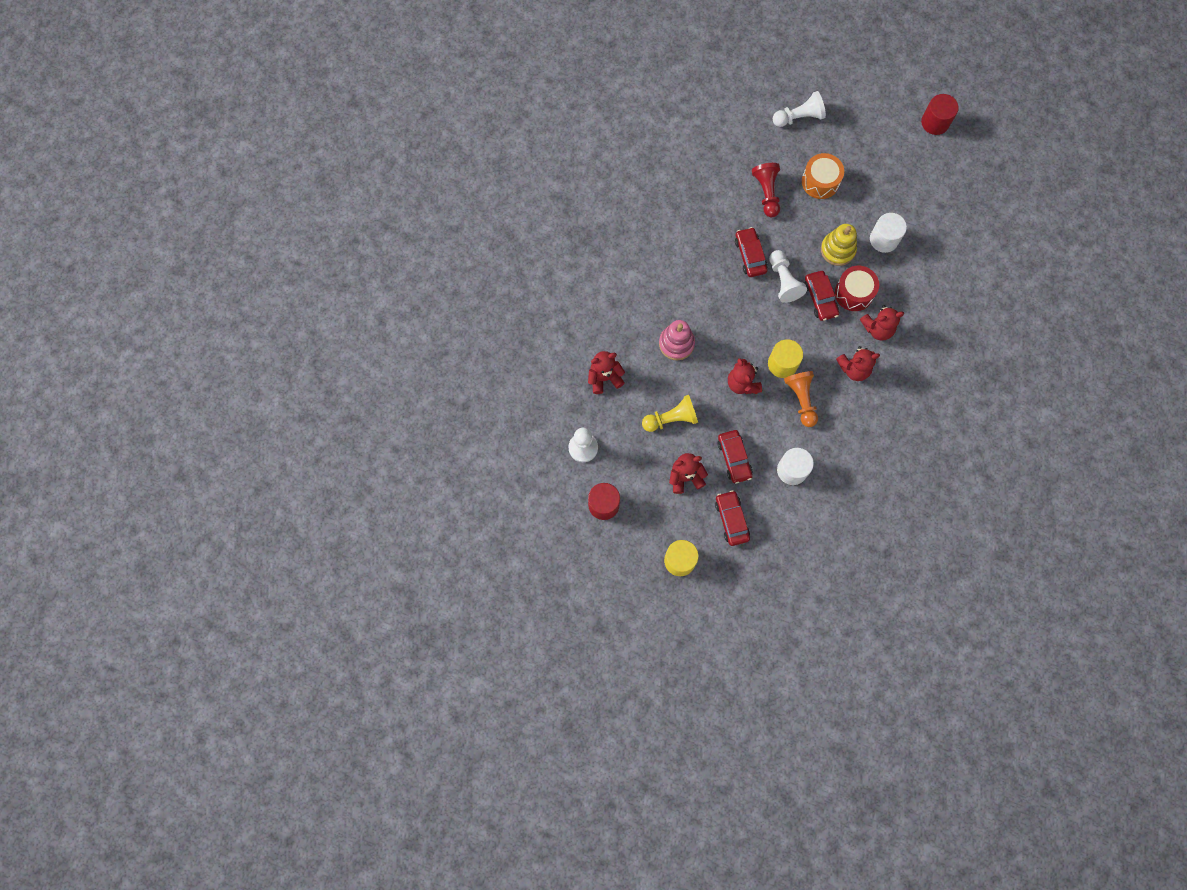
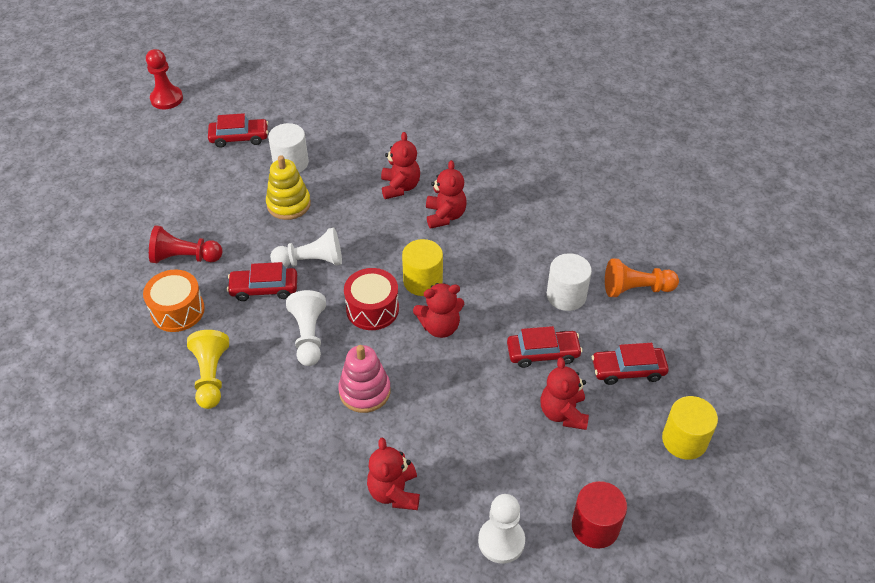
camera: 80 degrees left, 25 degrees down
(671, 419) = (475, 416): yellow pawn -> yellow pawn (211, 376)
(799, 117) = (97, 209): white pawn -> white pawn (308, 336)
(801, 399) = (474, 271): orange pawn -> orange pawn (636, 289)
(820, 181) = (193, 205): orange drum -> orange drum (177, 310)
(820, 298) = (346, 230): red car -> red car (239, 137)
(854, 293) = (349, 199): red drum -> red drum (372, 309)
(935, 122) = (166, 99): red cylinder -> red pawn

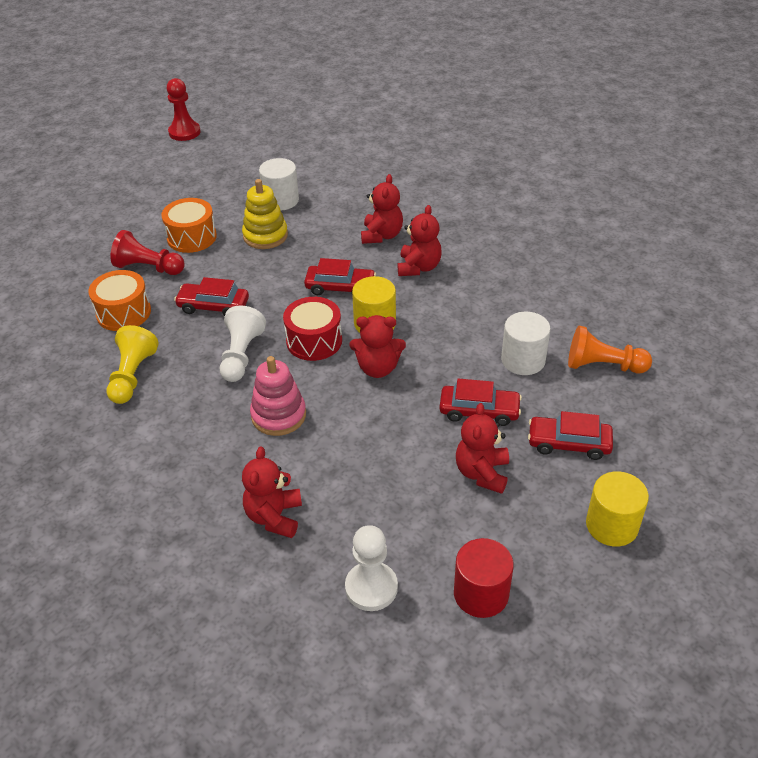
camera: 15 degrees right, 5 degrees down
(216, 217) = (192, 237): none -> orange drum
(239, 137) = (239, 172): red car -> red car (340, 287)
(311, 261) = (269, 289): white pawn -> none

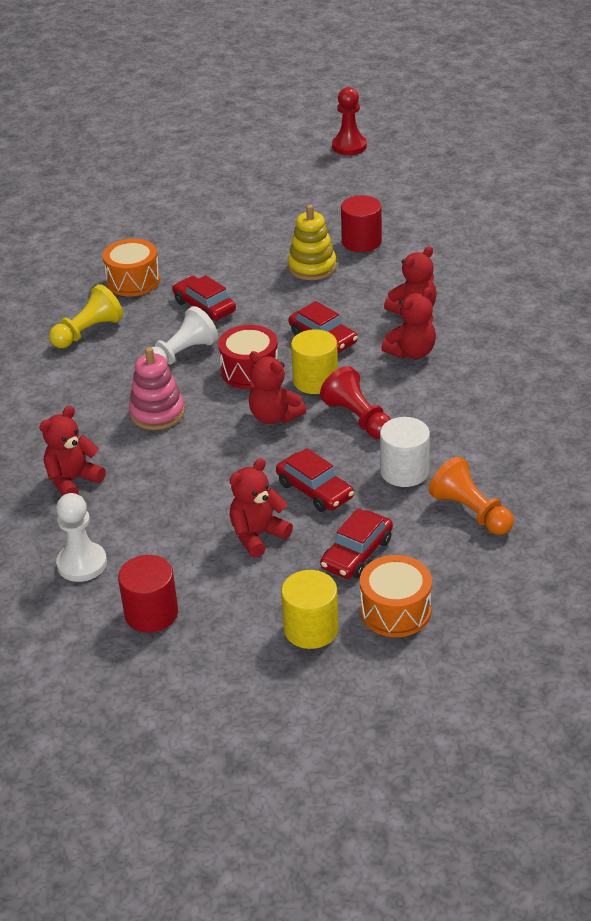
camera: 40 degrees right, 5 degrees down
(148, 268) = (190, 253): red pawn -> red pawn (358, 418)
(192, 237) = (251, 242): orange drum -> orange drum (395, 611)
(281, 200) = (361, 242): white cylinder -> red cylinder
(569, 443) = (357, 553): red car -> red car turned 105 degrees counterclockwise

